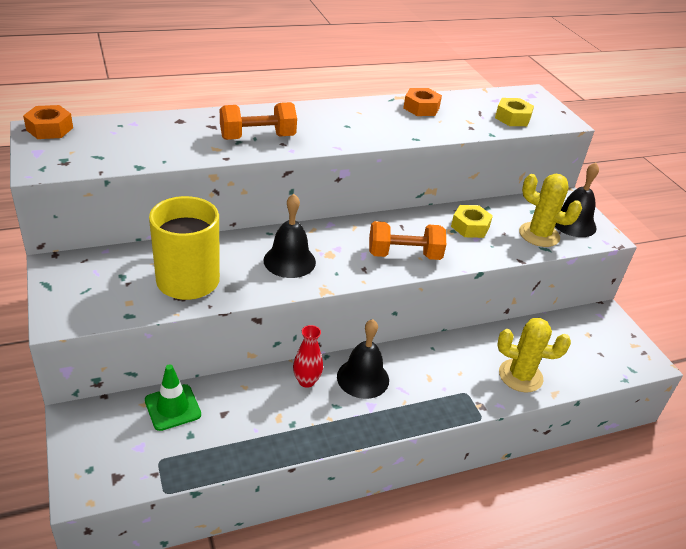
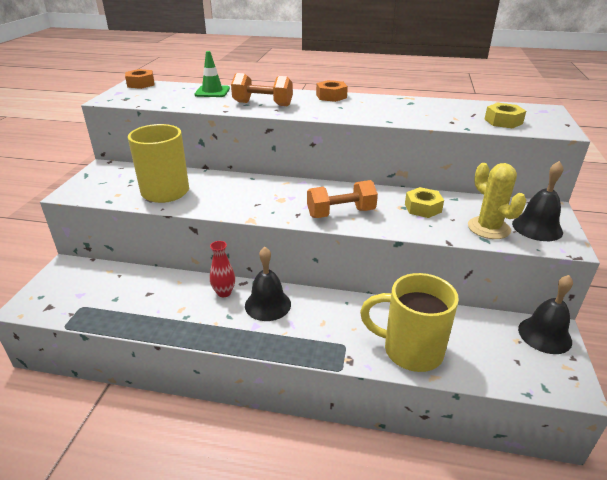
camera: 35 degrees right, 5 degrees down
(172, 407) = (122, 279): green traffic cone -> green traffic cone (212, 92)
(289, 261) = (246, 196): black bell -> black bell (544, 335)
(404, 255) = (341, 213): orange dumbbell -> orange dumbbell turned 45 degrees counterclockwise
(421, 108) = (419, 105): orange nut -> orange nut (331, 96)
(520, 376) = (410, 350): yellow cactus -> yellow mug

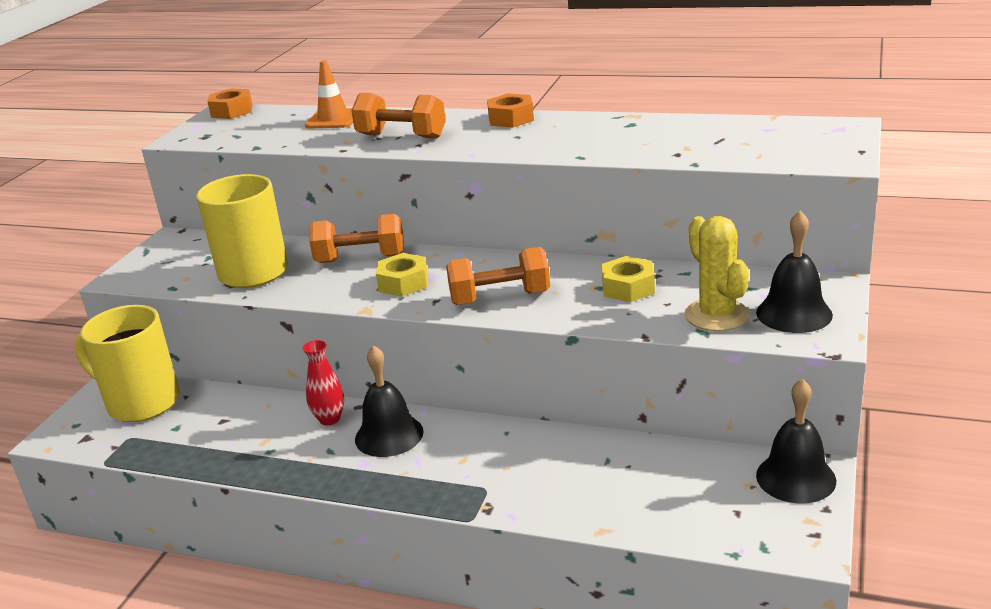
camera: 10 degrees right, 5 degrees down
(212, 92) = (333, 119): green traffic cone -> orange traffic cone
(238, 184) = (360, 259): none -> orange dumbbell
(410, 350) = (580, 496): yellow mug -> yellow mug (141, 403)
(503, 121) = (759, 150): yellow nut -> yellow nut (403, 283)

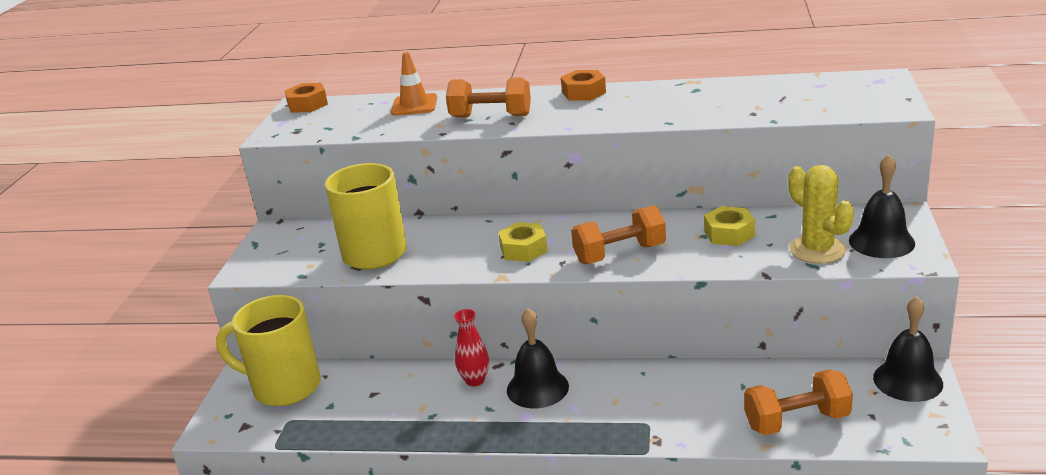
camera: 10 degrees left, 0 degrees up
(360, 259) = (471, 231): orange dumbbell -> orange dumbbell (797, 421)

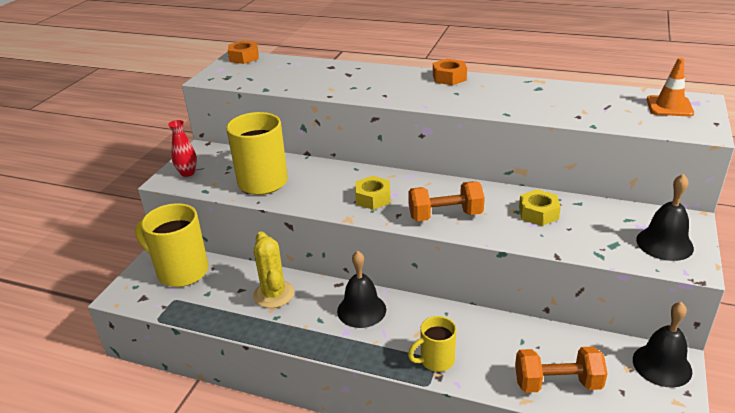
camera: 10 degrees right, 5 degrees up
(414, 105) = (319, 69): orange traffic cone -> orange traffic cone (669, 106)
(475, 380) = (317, 294): red vase -> red vase (187, 173)
(491, 116) = (371, 87): orange dumbbell -> none
(647, 425) = (436, 360): none -> yellow mug
(817, 250) = (607, 241): yellow cactus -> yellow cactus (274, 294)

